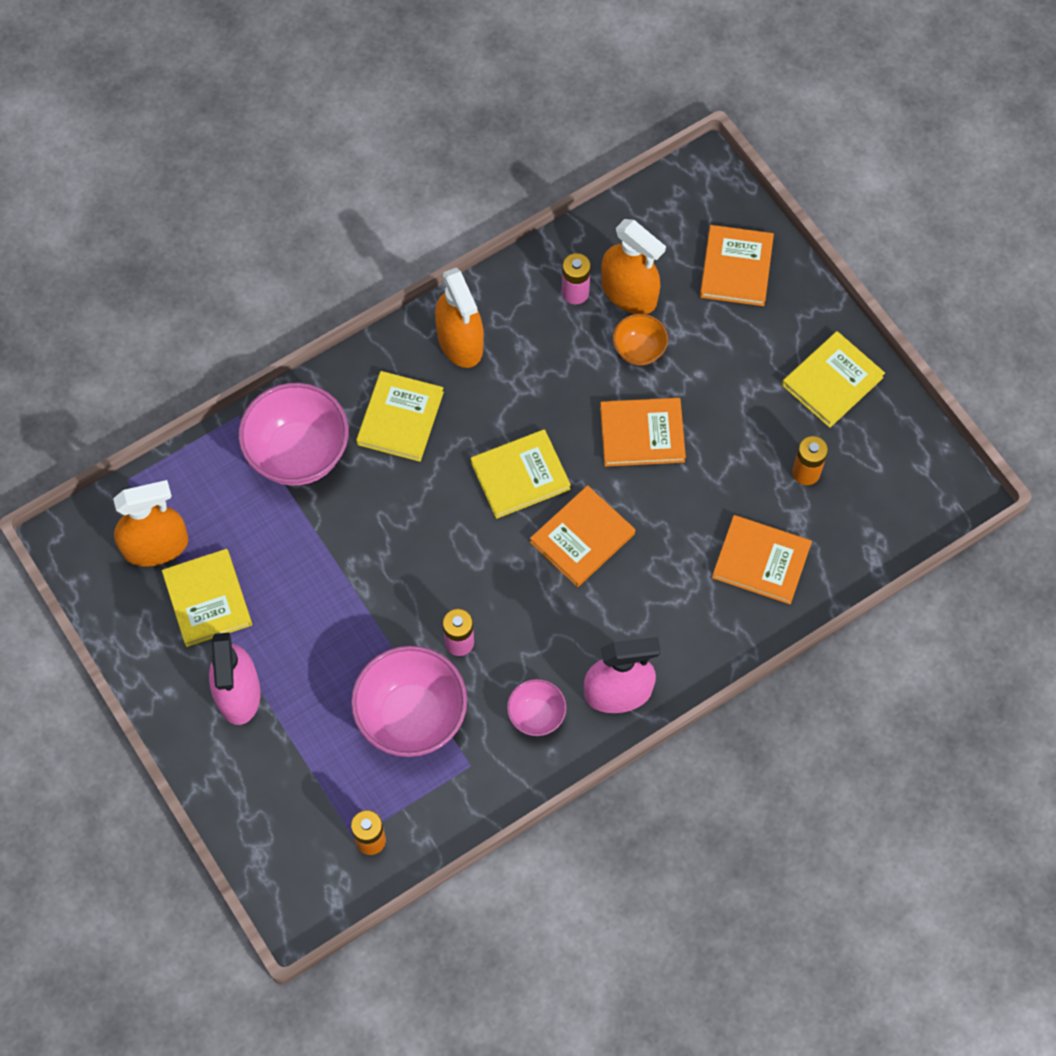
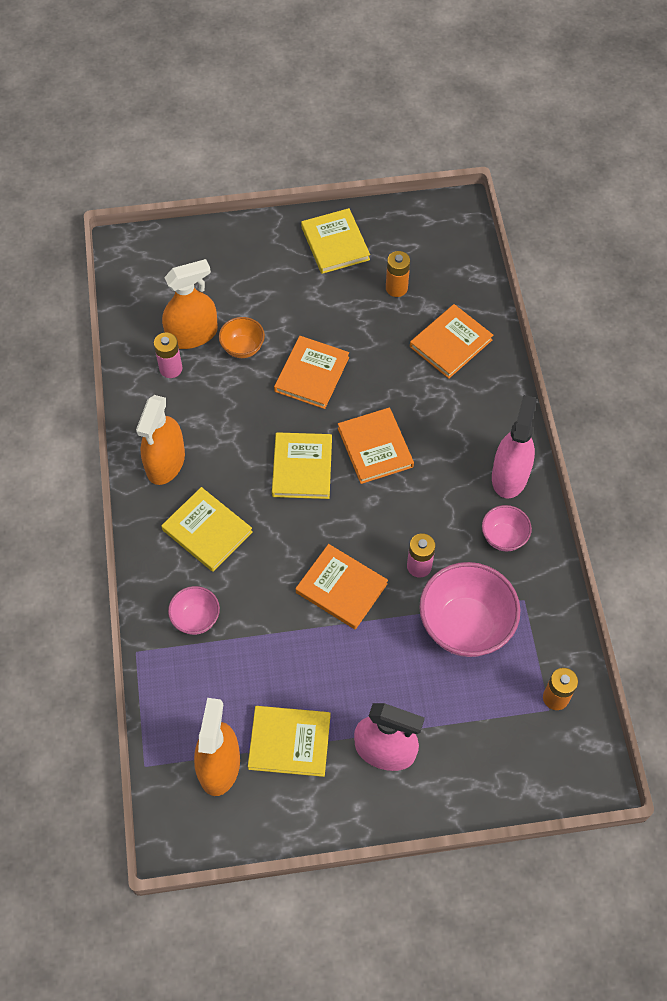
camera: 65 degrees left, 5 degrees down
(298, 453) = (196, 618): pink bowl -> pink bowl, size x0.52
(460, 341) = (165, 462): orange spray bottle -> orange spray bottle turned 105 degrees clockwise
(736, 268) = (213, 261): orange book -> orange book (341, 588)

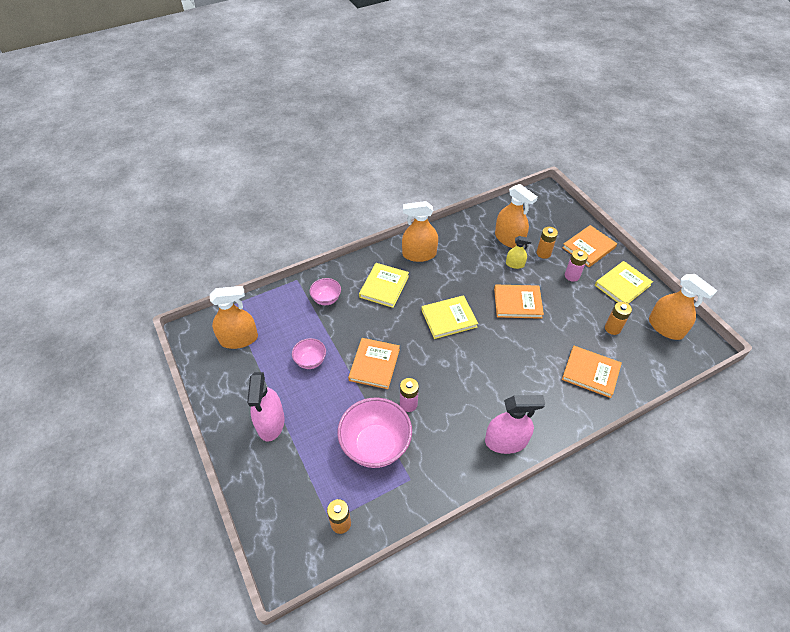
camera: 70 degrees right, 10 degrees down
(171, 368) = (480, 237): pink battery -> pink battery (572, 276)
(239, 305) = (543, 253): none -> orange battery
(243, 348) = (515, 264): orange bowl -> yellow spray bottle
(289, 742) = (262, 369): yellow book -> none
(375, 447) = (484, 352): orange book -> orange book (588, 247)
(418, 233) = (665, 327): none -> orange spray bottle
(503, 537) = (454, 451): pink bowl -> pink bowl (310, 361)

